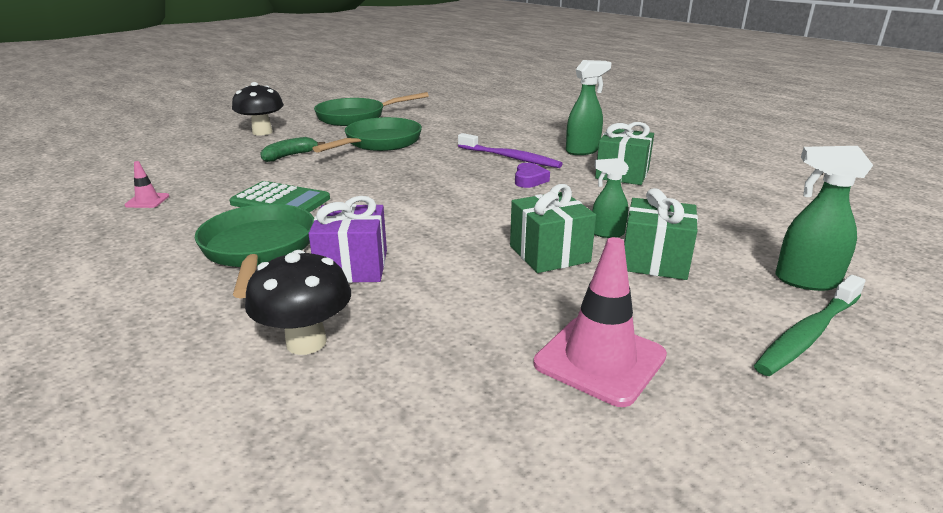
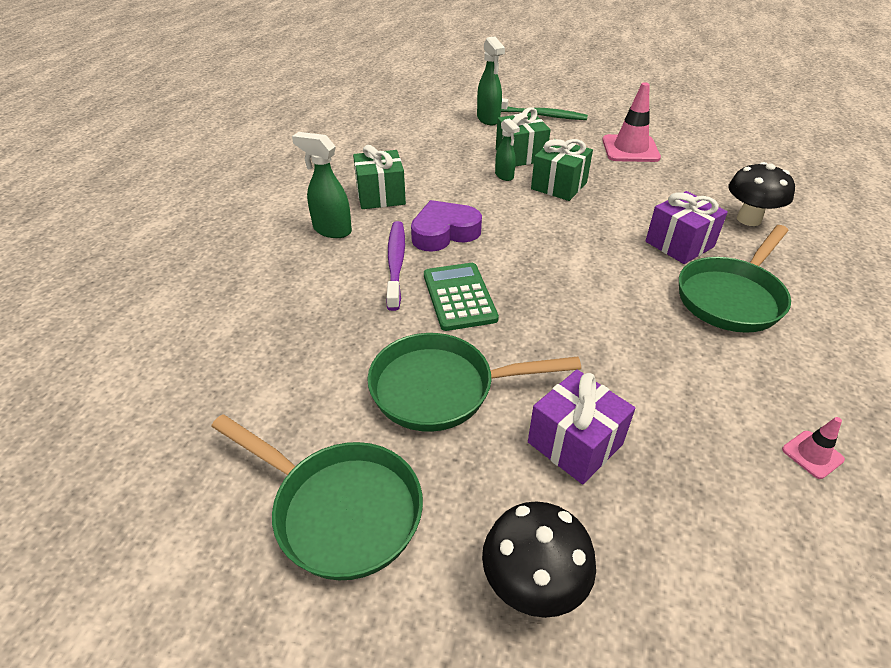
camera: 125 degrees left, 15 degrees up
(280, 201) = (668, 348): green calculator -> green calculator (459, 297)
(290, 156) = (575, 443): green banana -> purple gift
(529, 180) = (444, 232): purple heart -> purple heart, size x1.74

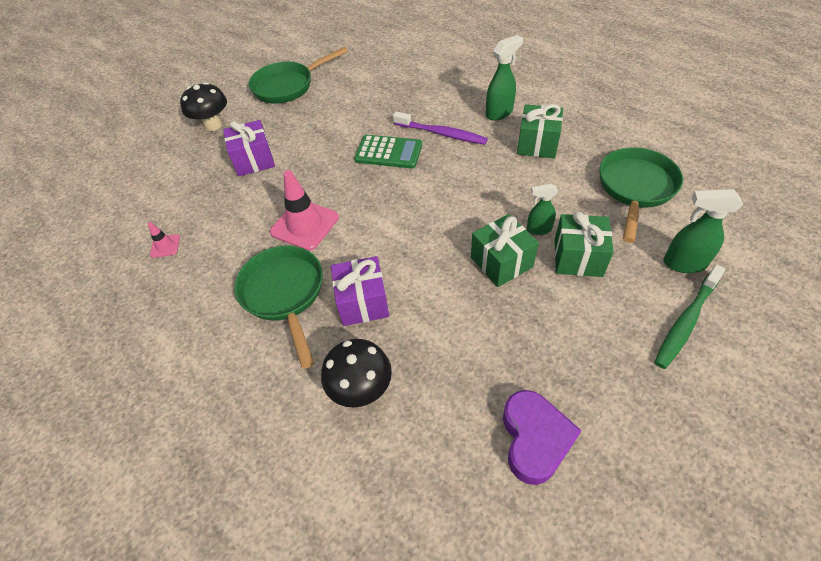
camera: 120 degrees right, 10 degrees up
(441, 388) = (323, 127): green pan -> green pan (635, 188)
(444, 232) = (465, 165): purple heart -> purple heart (534, 439)
(630, 149) = (557, 371): pink traffic cone -> pink traffic cone (305, 225)

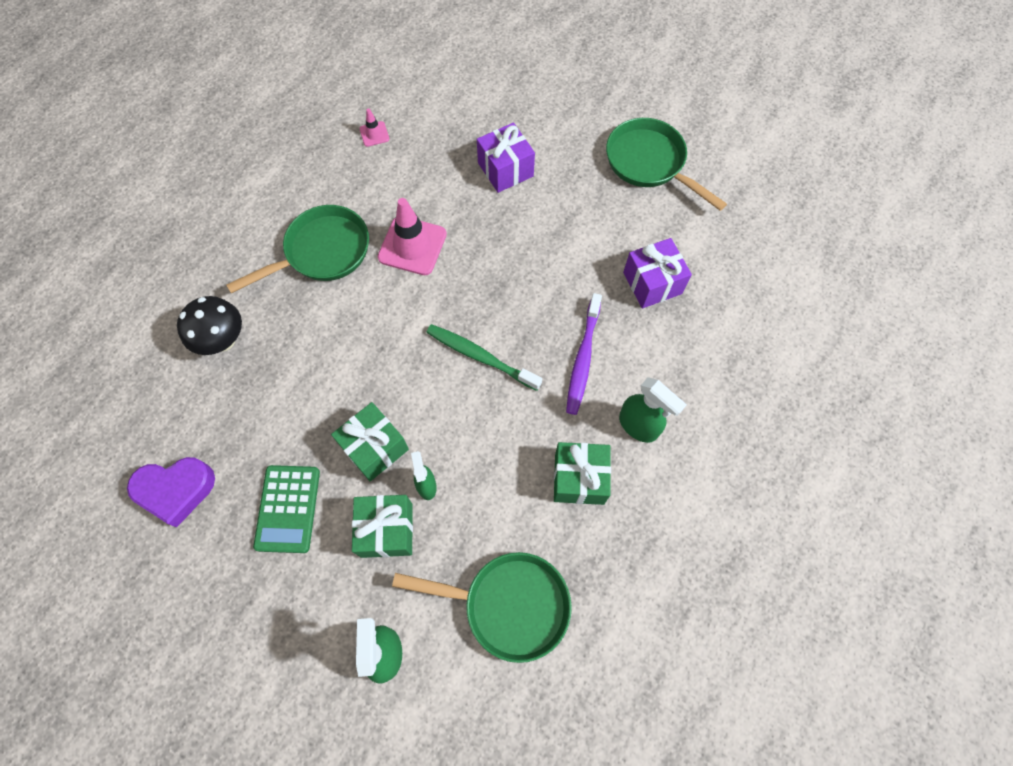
camera: 75 degrees right, 15 degrees up
(213, 125) = (559, 110): black mushroom -> none
(362, 302) = (316, 322): purple gift -> purple gift (652, 283)
(388, 152) = (538, 304): green calculator -> green calculator (288, 508)
(686, 321) = (305, 645): green toothbrush -> green toothbrush (480, 357)

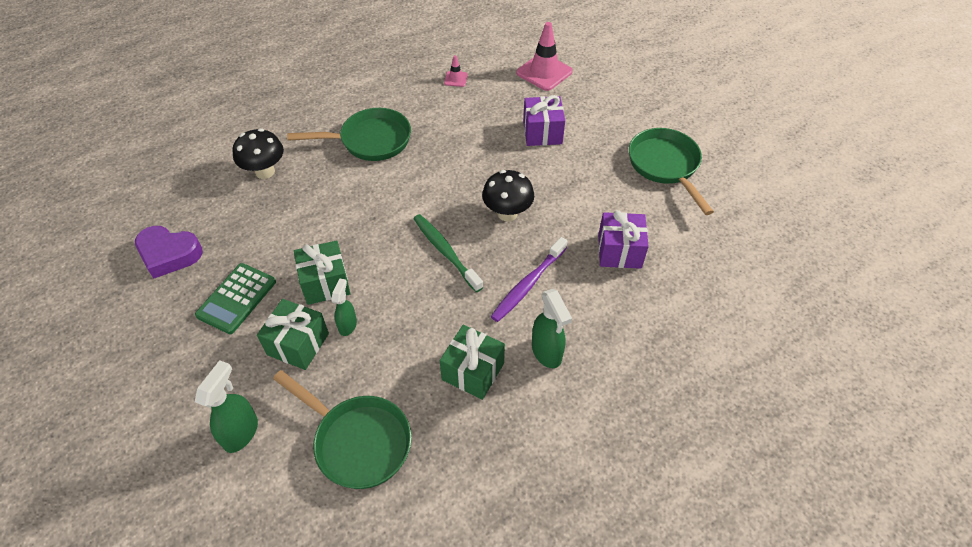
camera: 25 degrees right, 15 degrees down
(412, 246) = (439, 159): pink traffic cone -> pink traffic cone (544, 72)
(520, 284) = (507, 213): none -> black mushroom

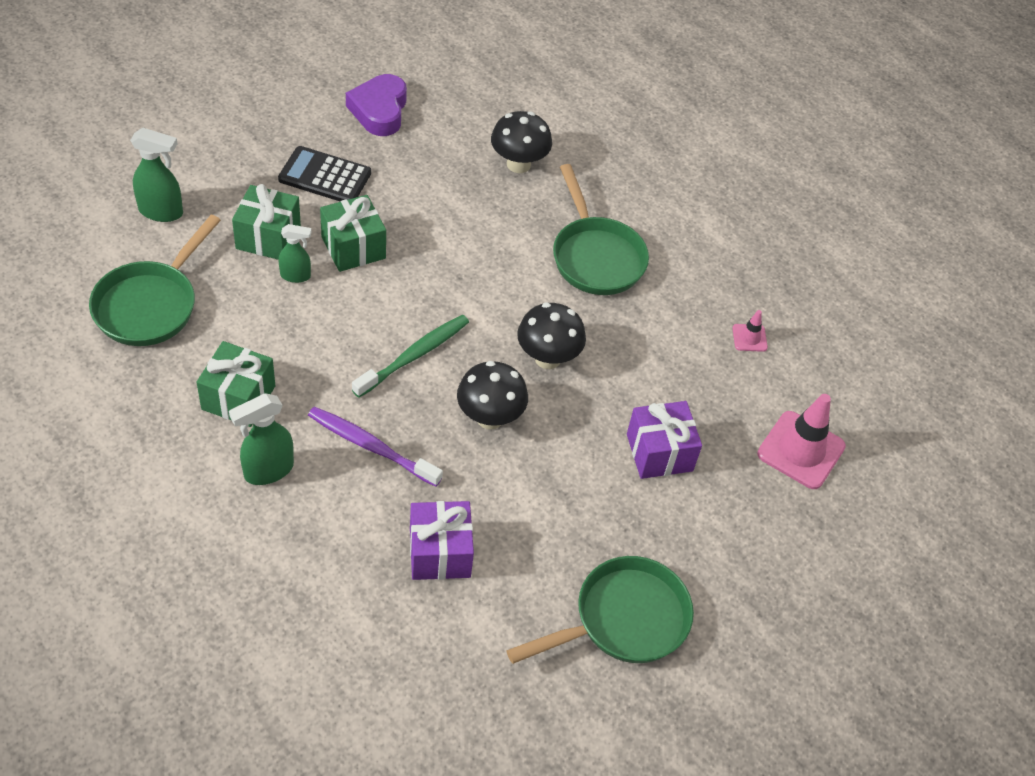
camera: 75 degrees right, 0 degrees up
(236, 298) = (325, 176): green calculator -> black calculator
(458, 177) = (547, 358): none -> black mushroom

